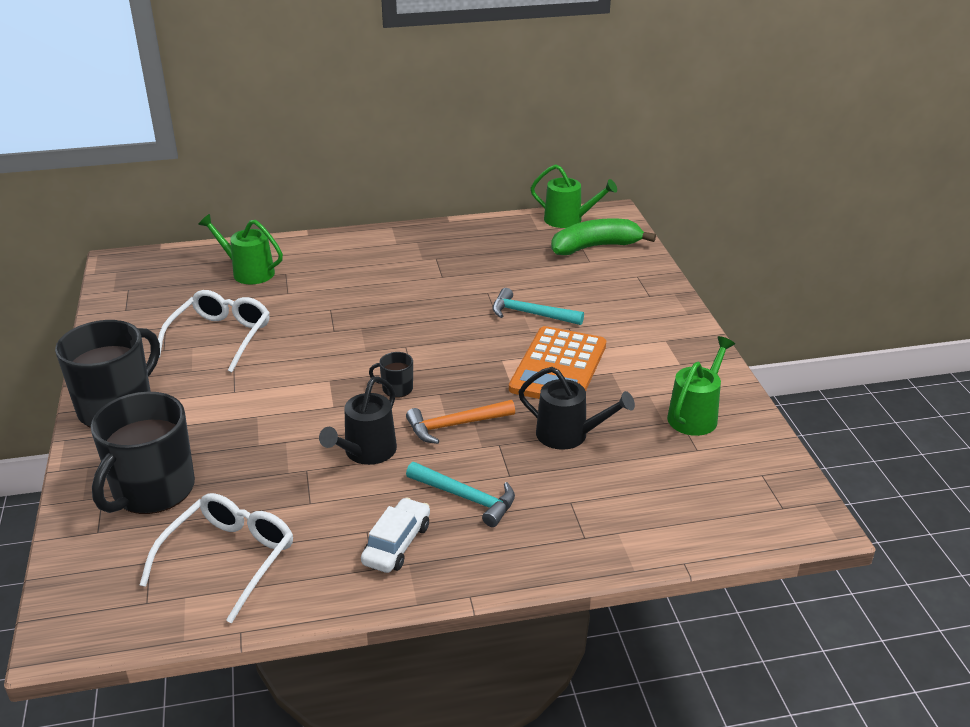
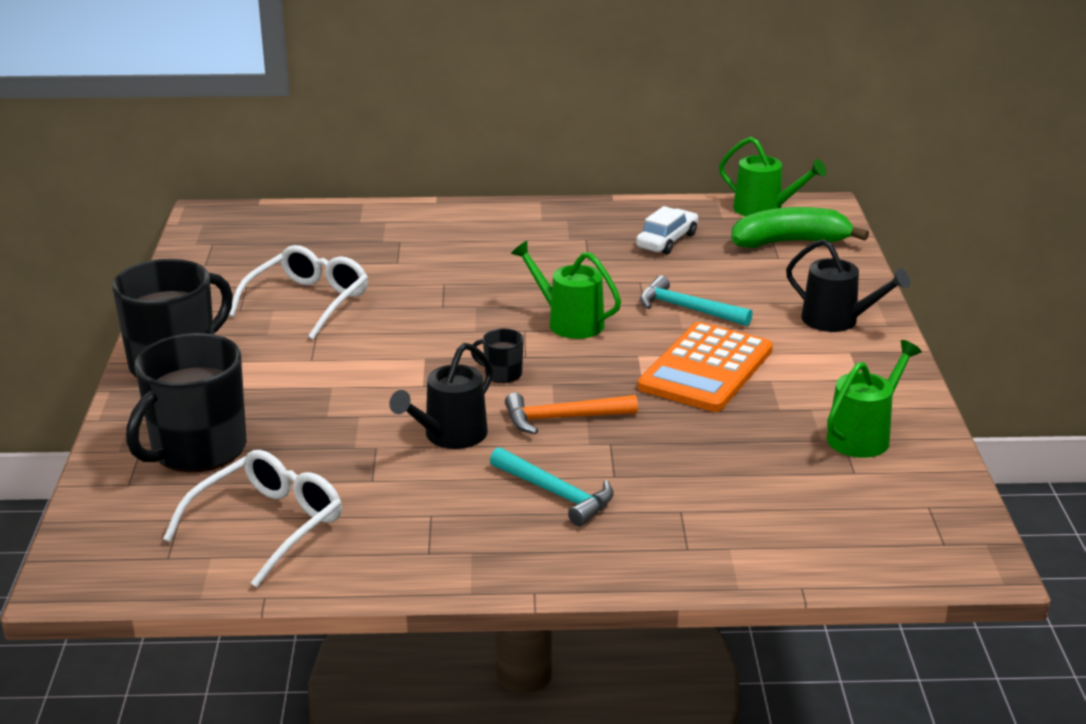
camera: 10 degrees right, 5 degrees down
(248, 272) = (356, 237): green watering can -> green watering can (569, 322)
(397, 544) = (462, 531): white car -> white car (667, 241)
(568, 435) = (698, 441): black watering can -> black watering can (837, 320)

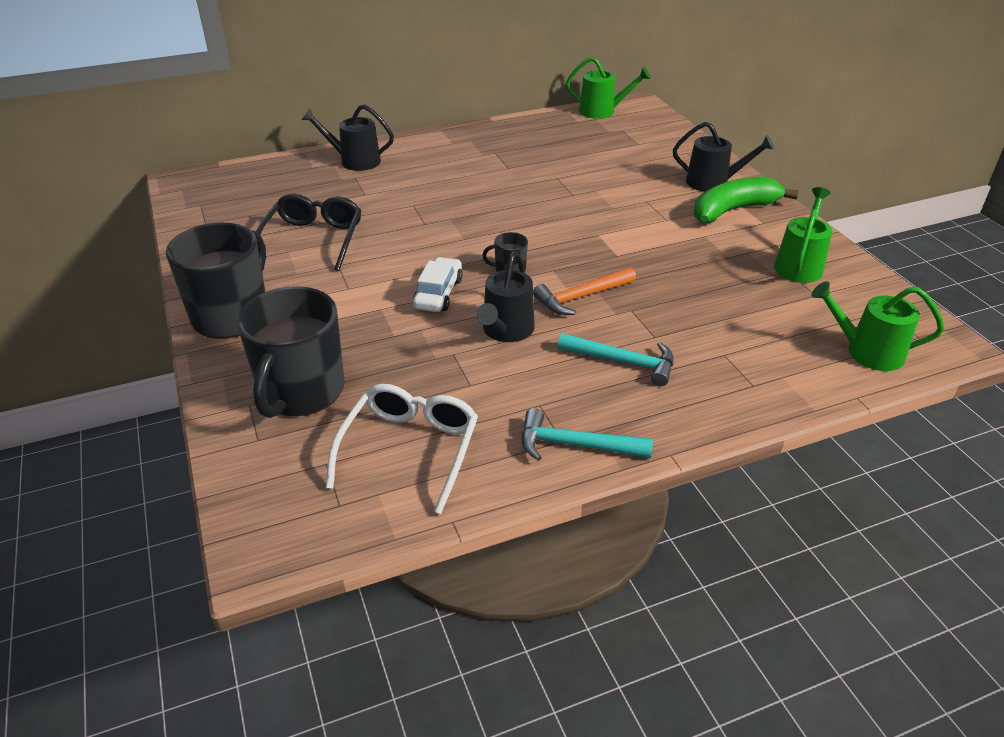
camera: 20 degrees left, 10 degrees up
(308, 302) = (313, 239): white glasses -> black glasses
(412, 222) = (355, 161): none -> black watering can
(569, 322) = (530, 218): green watering can -> green watering can (867, 352)
(667, 241) = (553, 144): white car -> white car (438, 293)
(687, 309) = (606, 192): turquoise hammer -> turquoise hammer (575, 445)
(706, 369) = (654, 236): orange calculator -> none
(790, 242) = (637, 132): green banana -> green banana (733, 210)

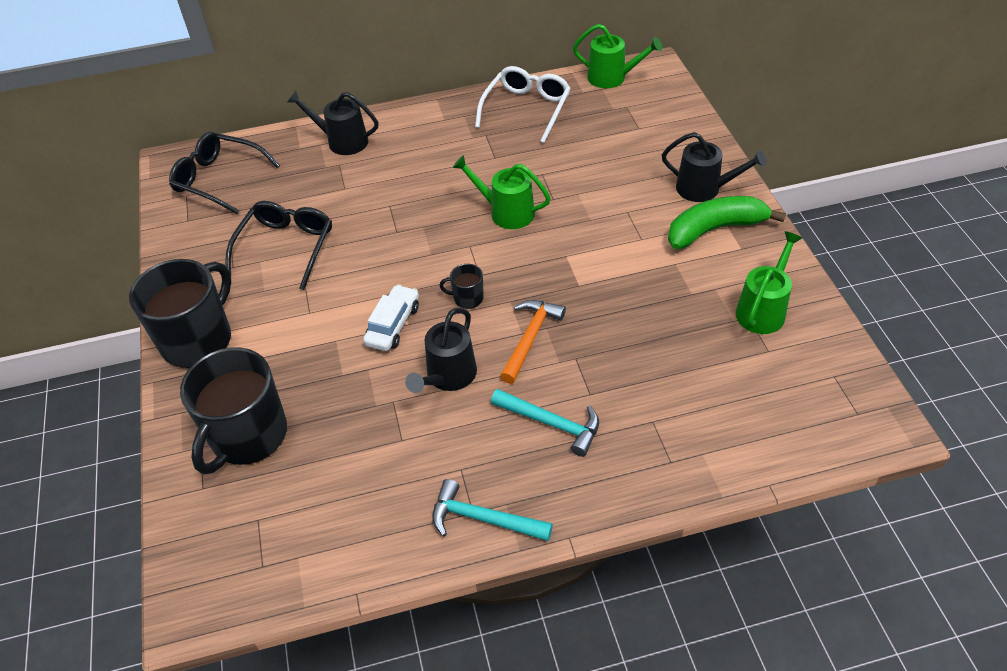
camera: 10 degrees right, 10 degrees up
(233, 192) = (219, 179): none -> black glasses
(410, 449) = (333, 510): white glasses -> white glasses (526, 109)
(581, 297) = (530, 338): orange hammer -> orange hammer turned 135 degrees clockwise
(867, 352) = (798, 429): green watering can -> green watering can (506, 212)

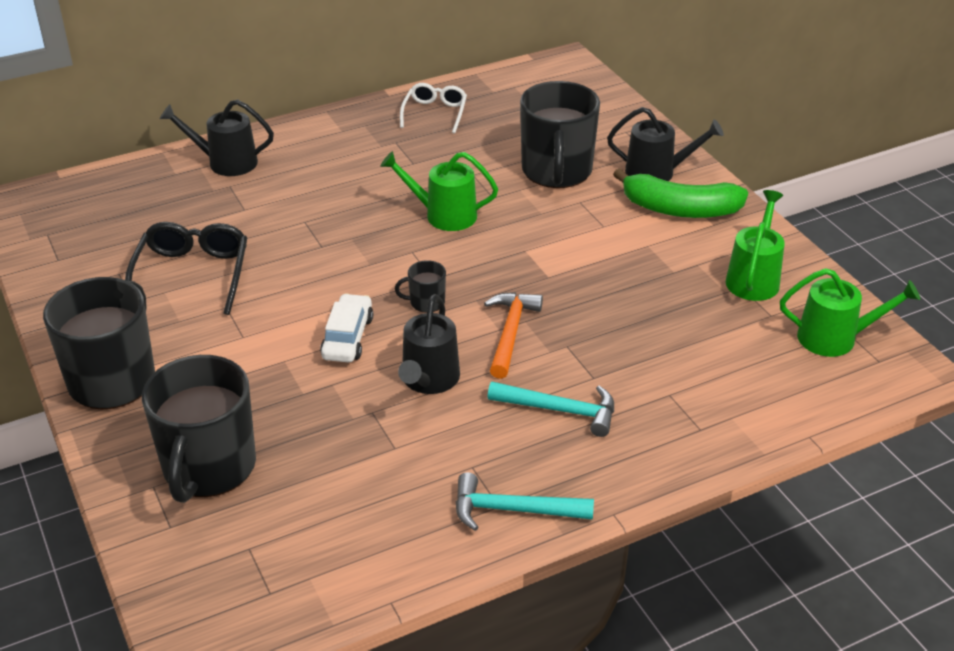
camera: 15 degrees left, 10 degrees down
(219, 179) = (84, 214): black glasses -> none
(526, 109) = (435, 113): white glasses -> white glasses, size x0.65
(612, 78) = (522, 75): green watering can -> green watering can (835, 338)
(615, 178) = (556, 171): none -> black mug
(715, 229) = (680, 209): green banana -> green banana turned 135 degrees counterclockwise

